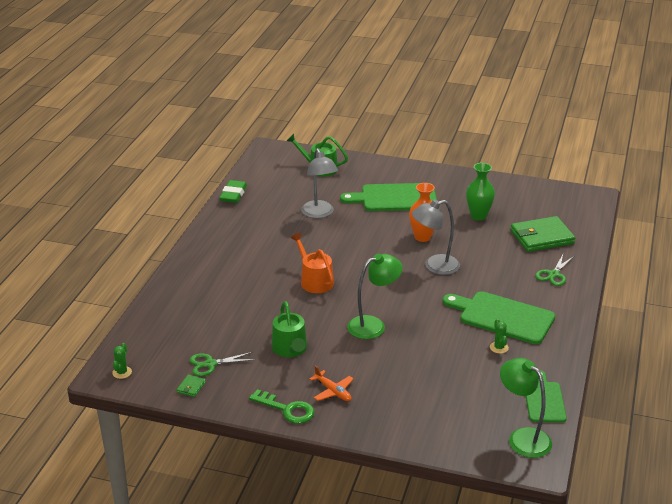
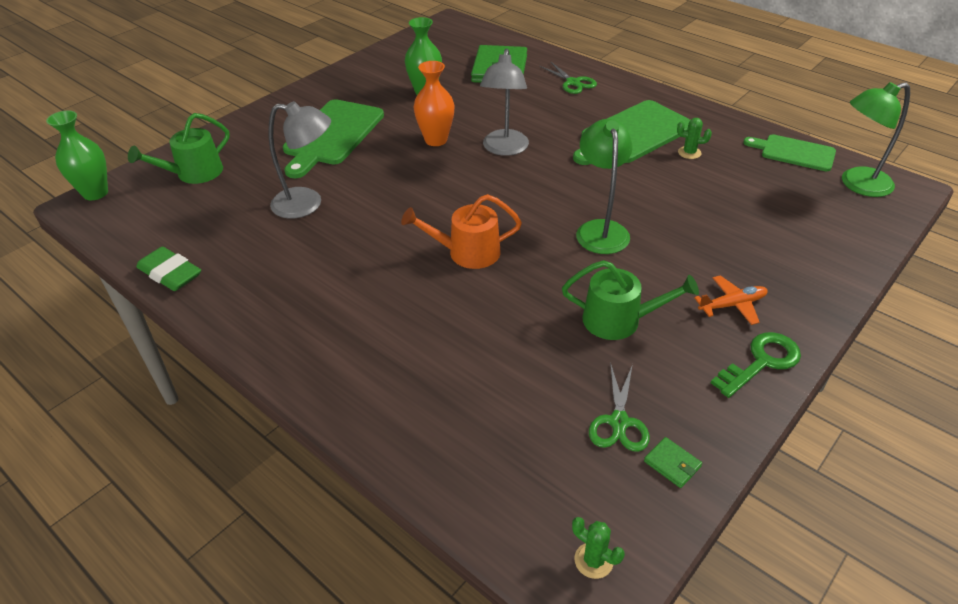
camera: 65 degrees left, 10 degrees up
(280, 147) = (95, 193): none -> green vase

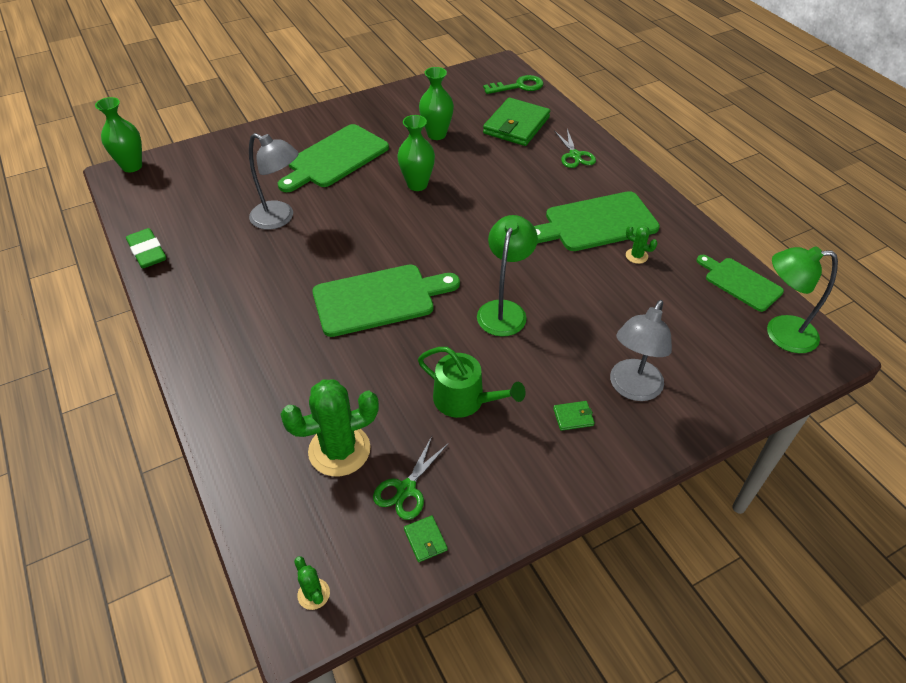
camera: 20 degrees right, 5 degrees up
(194, 173) = (211, 167): green watering can -> none
(436, 140) = (417, 184): orange vase -> green vase
(467, 252) = (379, 299): orange watering can -> green cutting board
(504, 149) = (470, 208): grey lamp -> grey lamp (632, 389)
(523, 407) = (339, 450): none -> green cactus
(732, 305) = (573, 417): orange plane -> green wallet
(761, 362) = (562, 478): green key -> green key (519, 86)

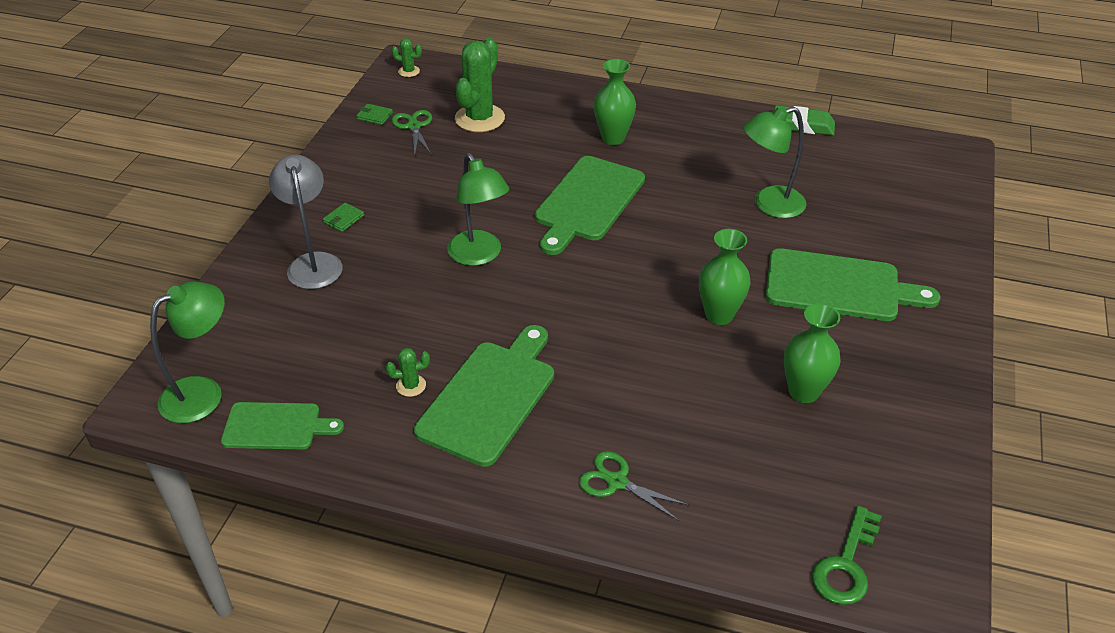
camera: 135 degrees right, 5 degrees down
(132, 166) = (965, 163): green vase -> green vase (613, 138)
(279, 218) = (769, 205): grey lamp -> green lamp
(335, 158) = (839, 287): green cutting board -> green cutting board turned 105 degrees clockwise
(464, 400) = (434, 184): green watering can -> none
(516, 125) = (744, 479): green wallet -> none

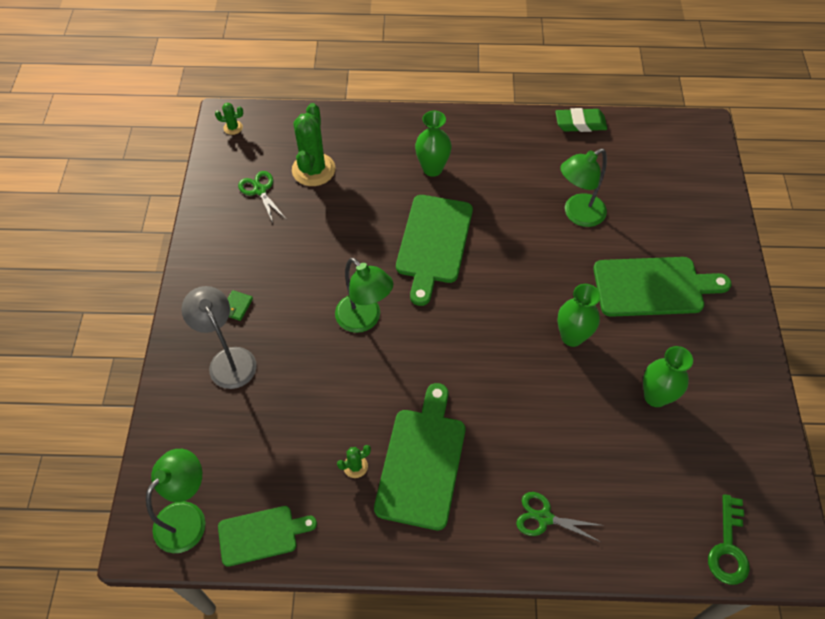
camera: 15 degrees left, 15 degrees up
(374, 116) = (221, 185): green wallet -> none

